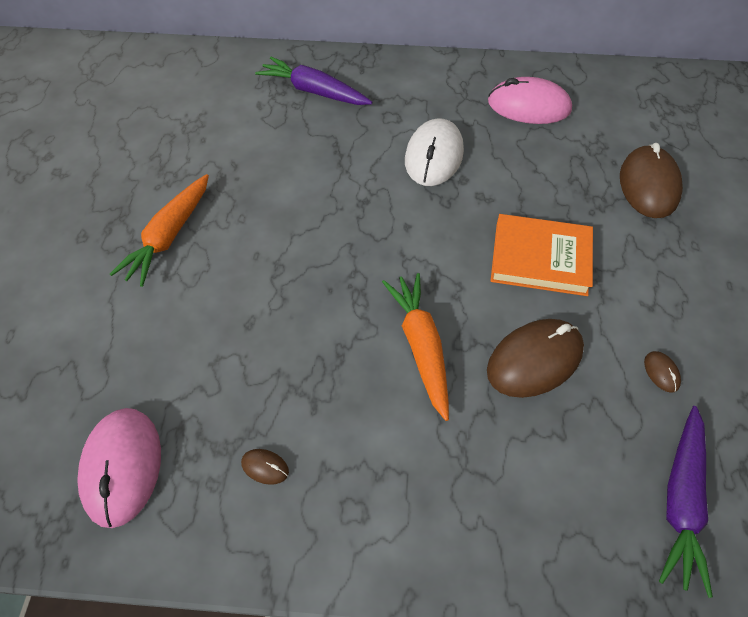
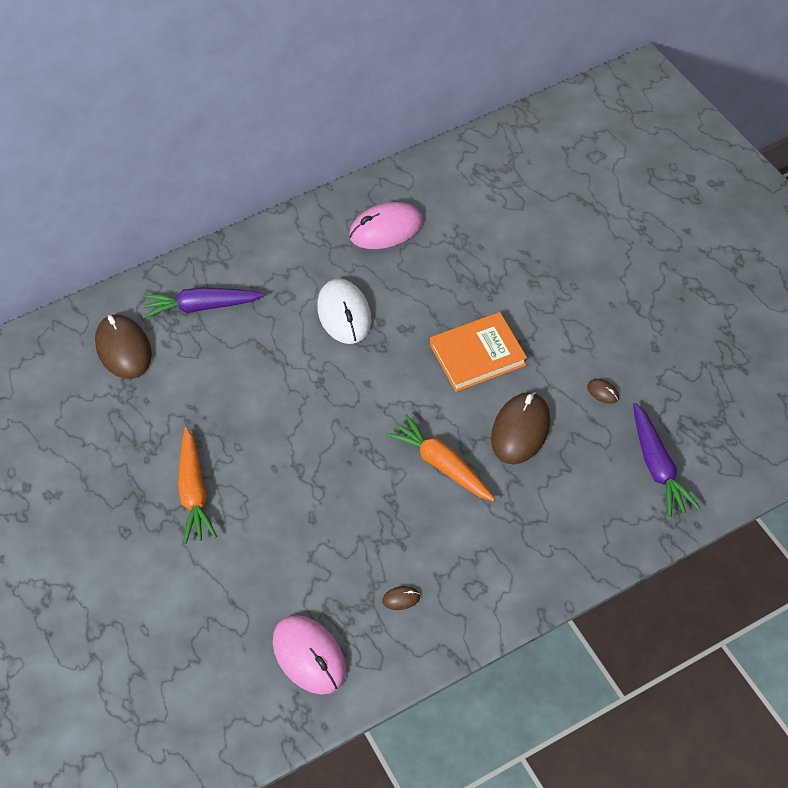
camera: 30 degrees left, 0 degrees up
(648, 185) = (516, 253): brown mouse -> brown mouse (123, 349)

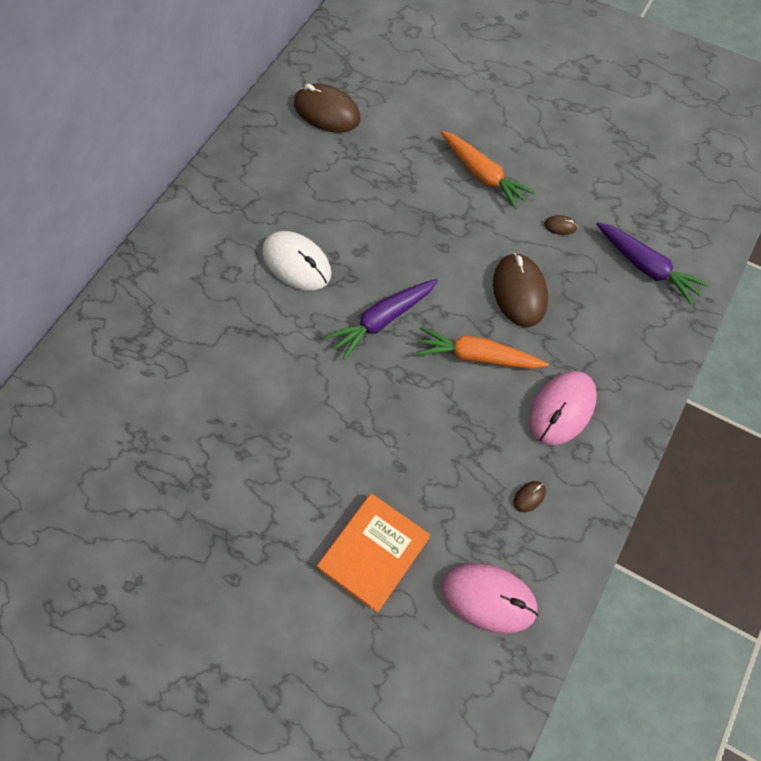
camera: 35 degrees left, 10 degrees up
(123, 349) = (107, 399): brown mouse -> brown mouse (327, 112)
(194, 492) = (274, 502): orange carrot -> orange carrot (483, 175)
(202, 307) = (158, 320): purple carrot -> purple carrot (383, 320)
(386, 229) = (280, 170): pink mouse -> pink mouse (562, 409)
(477, 355) = (438, 244): orange book -> orange book (373, 553)

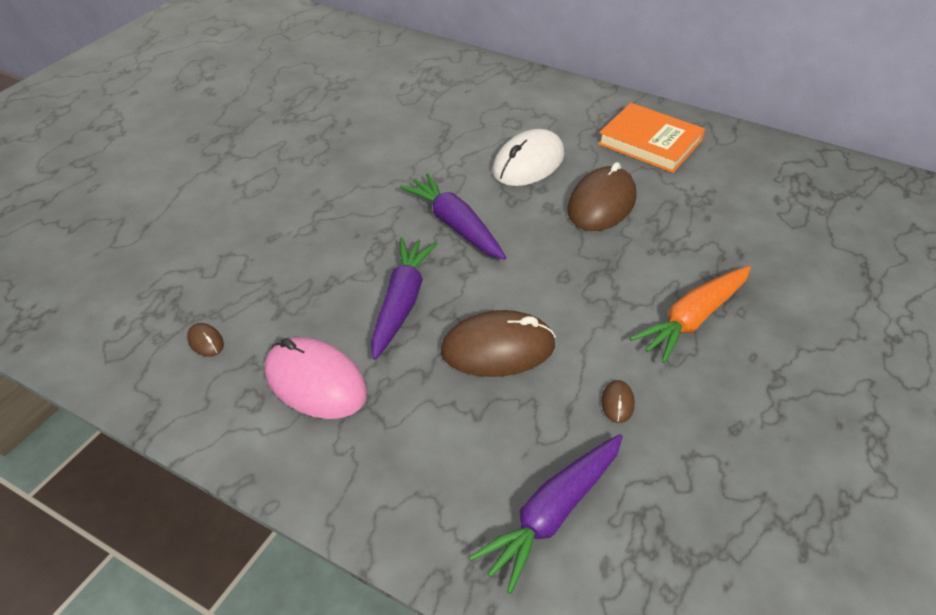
camera: 90 degrees right, 20 degrees down
(327, 112) = (754, 180): brown mouse -> brown mouse (601, 204)
(373, 553) = (185, 219): orange book -> orange book (650, 142)
(477, 356) = (401, 303): orange carrot -> purple carrot
(489, 598) = (102, 301): pink mouse -> none

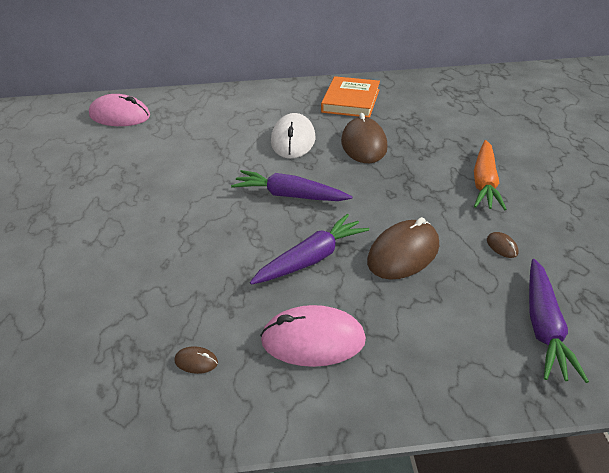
camera: 35 degrees left, 5 degrees down
(388, 61) = (120, 116): none -> pink mouse
(401, 303) = (311, 259): purple carrot -> purple carrot turned 75 degrees clockwise
(650, 142) = (350, 101): orange book -> orange book turned 75 degrees counterclockwise

